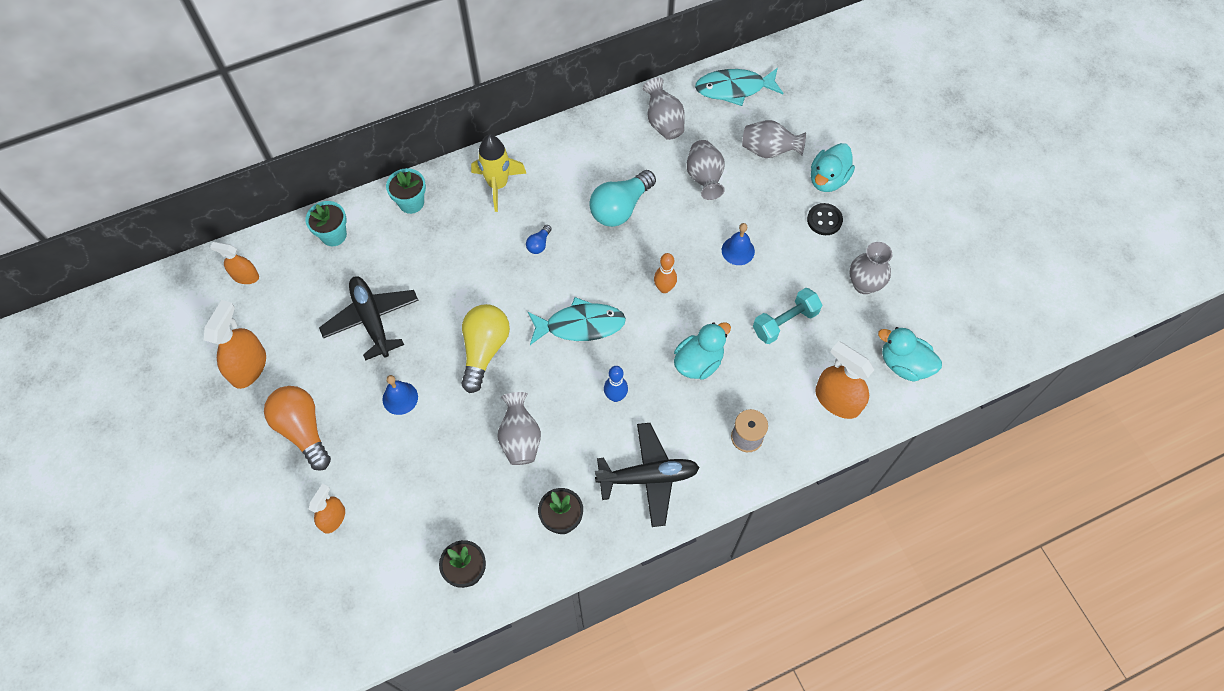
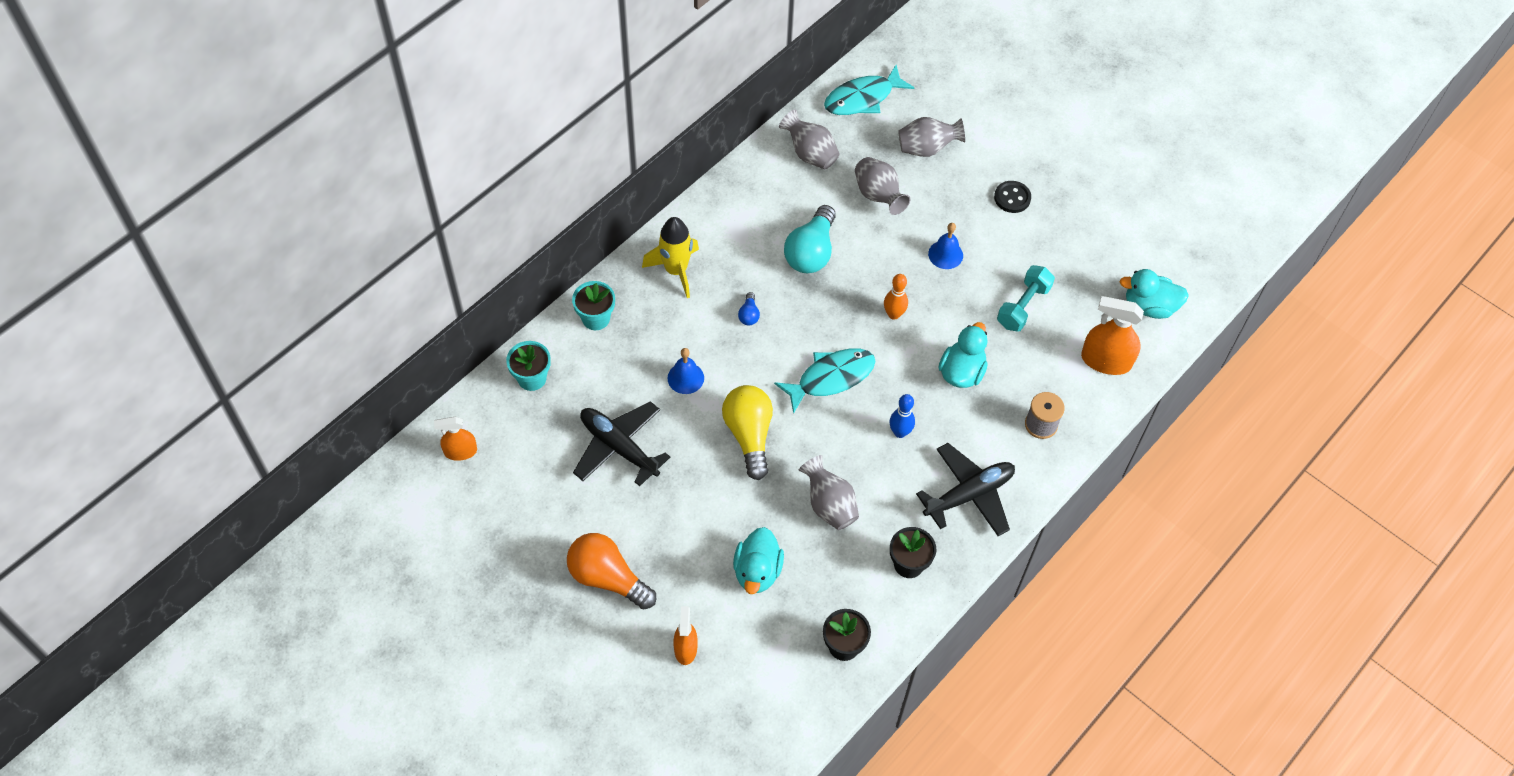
camera: 25 degrees left, 5 degrees down
(248, 367) = (516, 539): orange spray bottle -> none
(400, 398) = (689, 511): blue bell -> blue bell (685, 378)
(828, 179) = (996, 158): turquoise duck -> turquoise duck (757, 571)
(864, 284) = (1078, 246): grey vase -> none

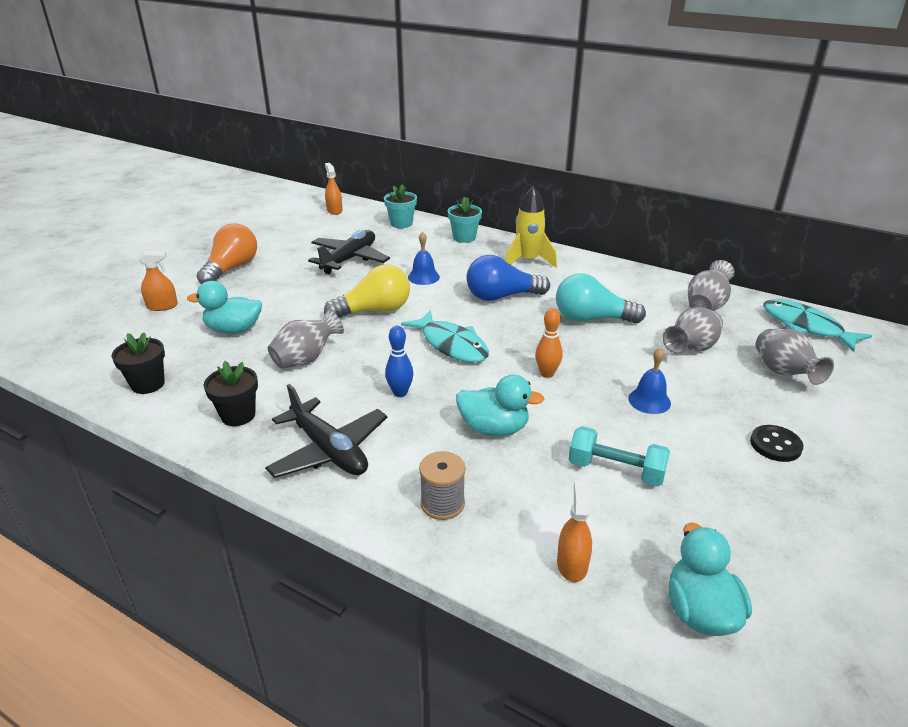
camera: 80 degrees right, 25 degrees down
(749, 314) = (502, 296): blue light bulb -> blue light bulb, size x2.24
(1106, 361) = (572, 564): orange spray bottle -> orange spray bottle, size x0.62

